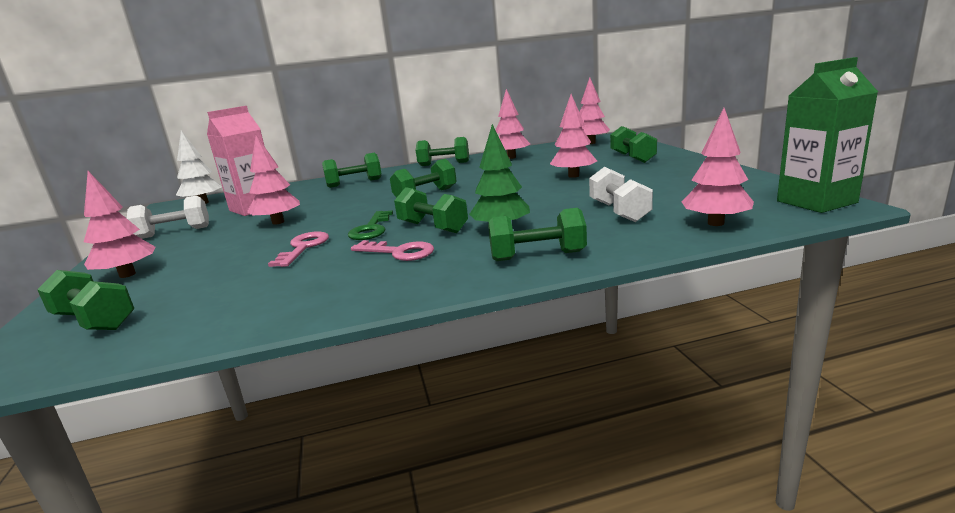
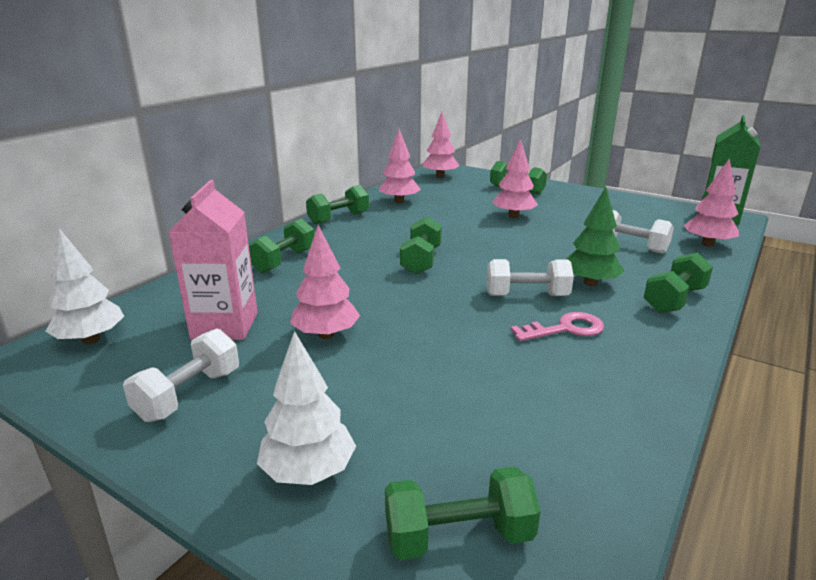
camera: 45 degrees left, 5 degrees up
(127, 274) = (309, 471): pink tree -> white tree
(303, 248) = (455, 355): pink key -> none
(371, 229) = (471, 313): green key -> none
(432, 227) = (527, 295): green dumbbell -> white dumbbell

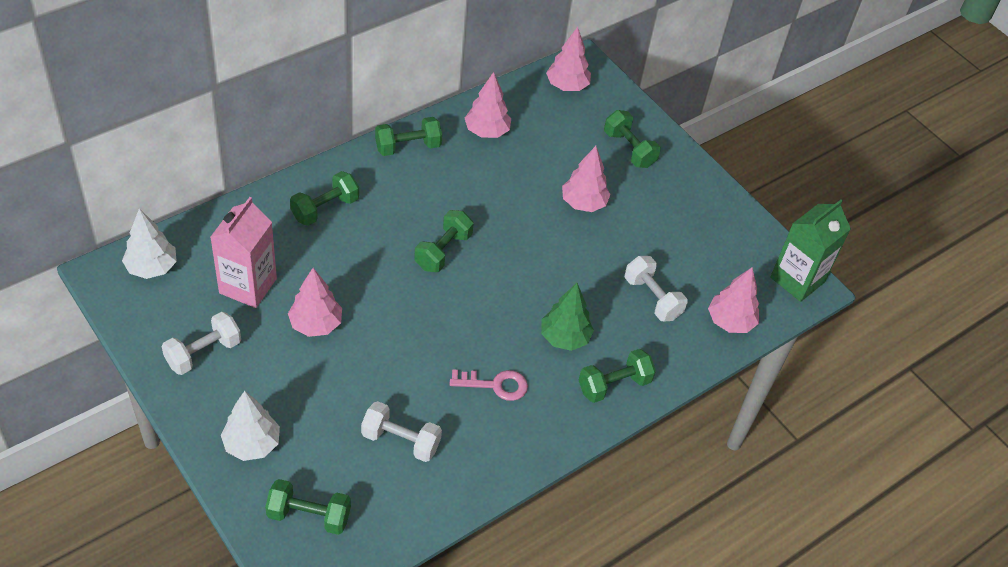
camera: 15 degrees right, 25 degrees up
(527, 295) = (497, 334): white dumbbell -> white dumbbell (400, 441)

